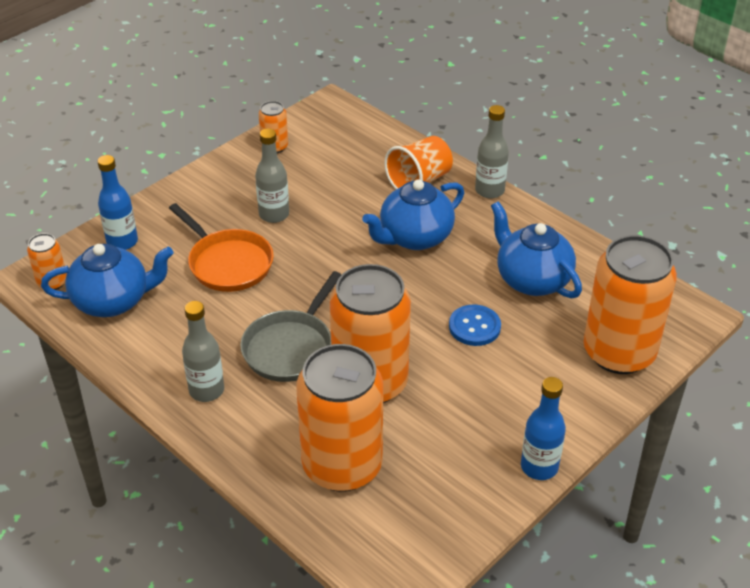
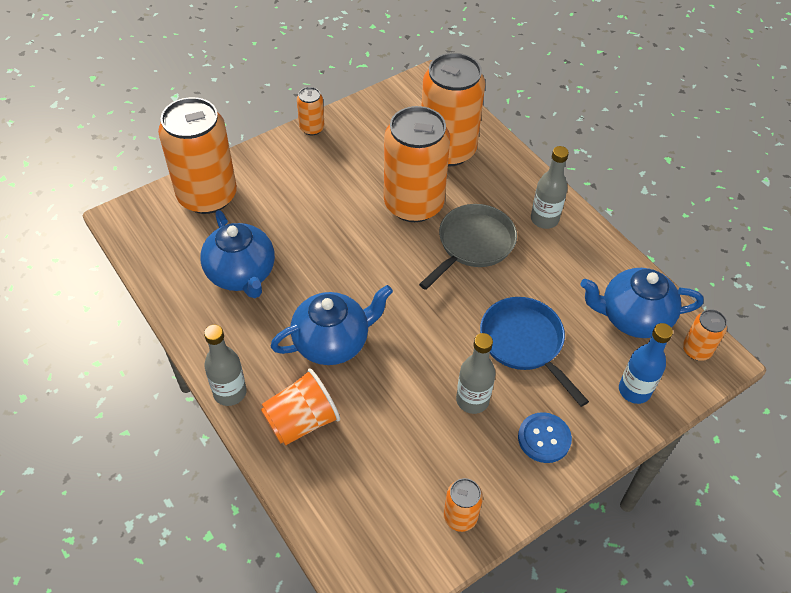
camera: 170 degrees left, 10 degrees up
(227, 263) = (524, 343): orange pan -> blue pan
(474, 327) = (313, 237): blue button -> blue button (544, 438)
(539, 467) = (312, 128): blue bottle -> orange can

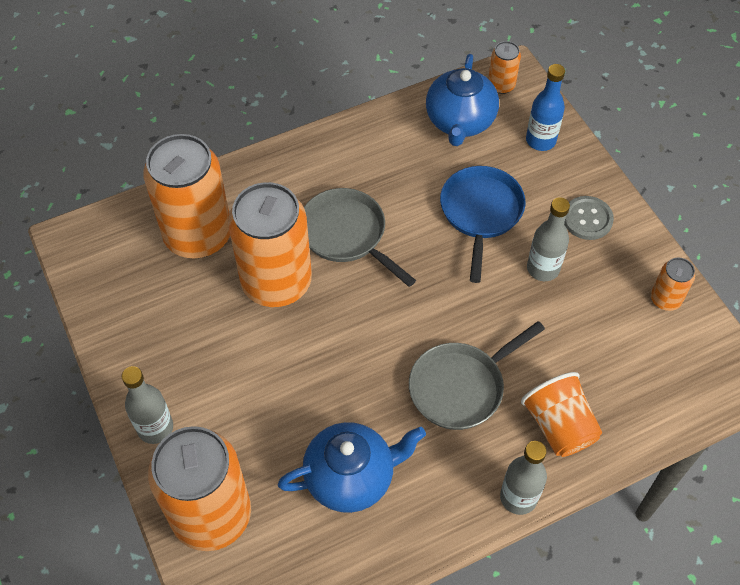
camera: 80 degrees left, 5 degrees up
(312, 128) = (119, 378): orange can -> none
(333, 342) = (461, 386): blue teapot -> grey pan
(524, 343) = (480, 213): blue pan -> blue pan turned 120 degrees clockwise
(544, 219) = (323, 165): grey bottle -> grey bottle (155, 428)
(544, 438) = (587, 219): blue button -> grey button

